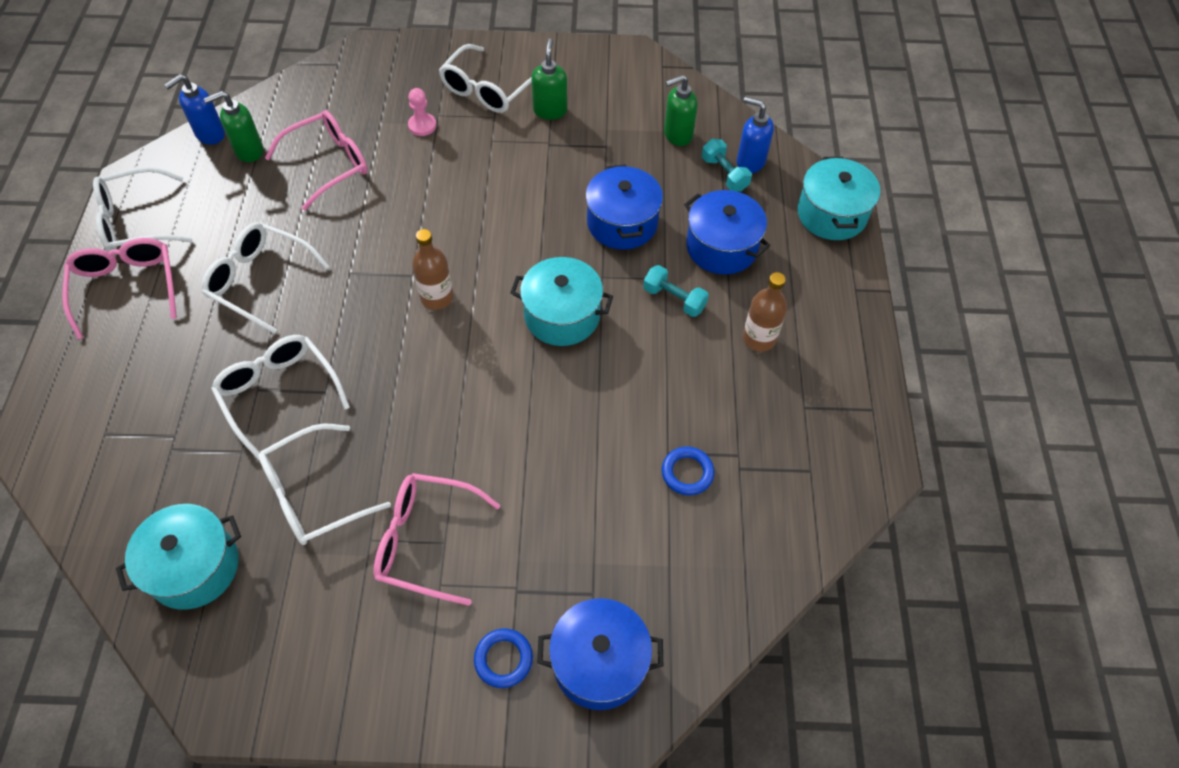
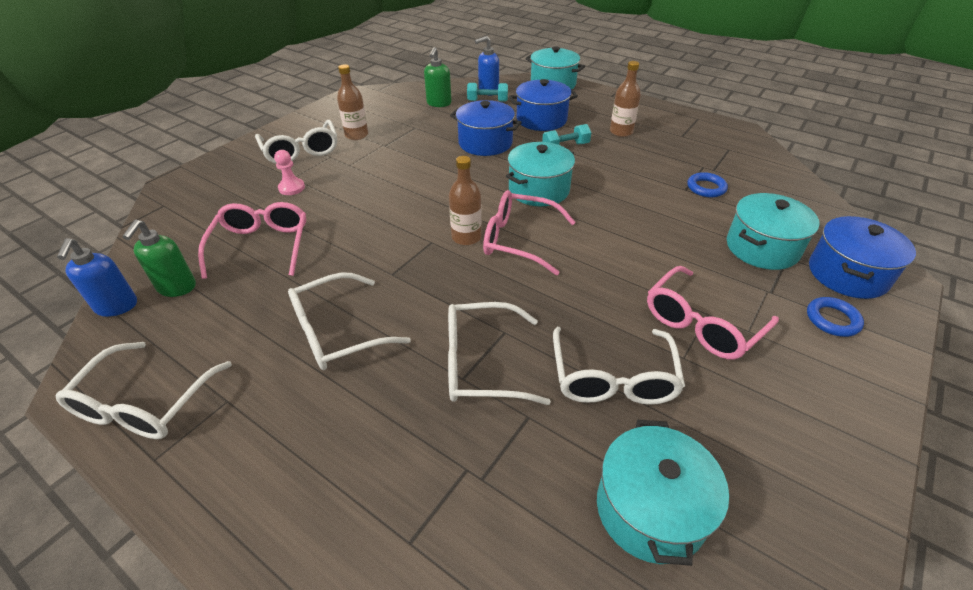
camera: 55 degrees left, 15 degrees down
(126, 287) = (223, 445): pink glasses -> pink glasses (518, 240)
(550, 110) = (356, 135): green soap dispenser -> brown bottle
(595, 564) = (762, 248): none -> turquoise pot

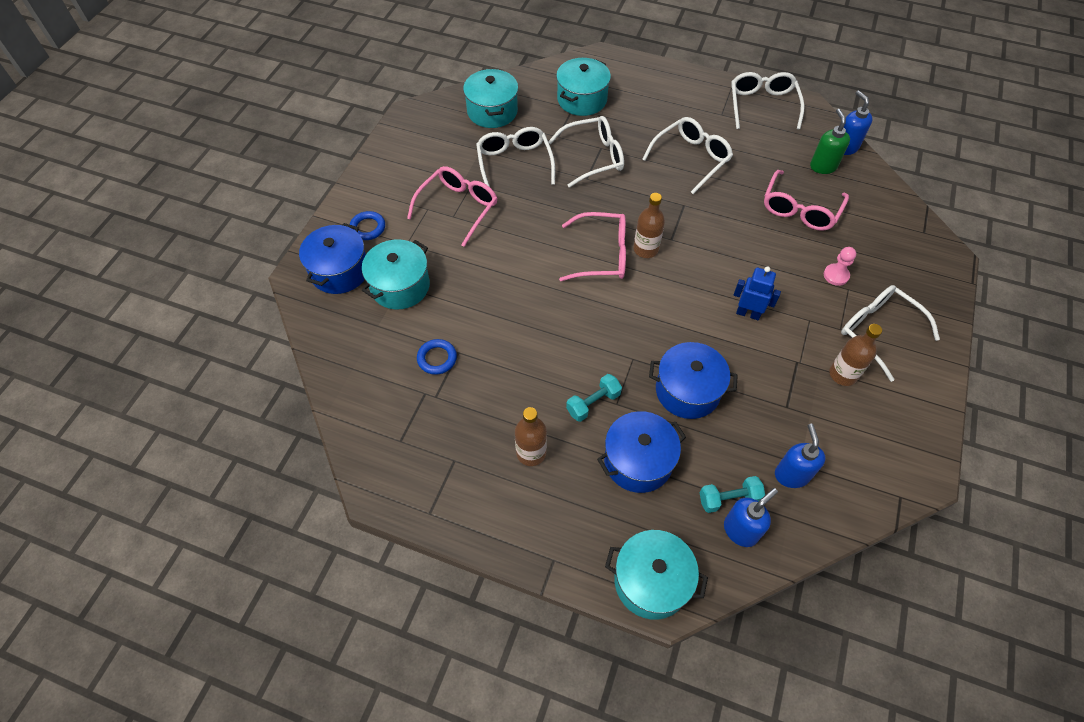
camera: 165 degrees right, 15 degrees up
(262, 245) = (800, 209): pink glasses -> pink glasses turned 45 degrees clockwise
(399, 176) = (748, 313): none -> blue robot
(439, 103) = (791, 475): green soap dispenser -> blue soap dispenser
(539, 190) = (603, 321): turquoise pot -> turquoise pot (582, 99)

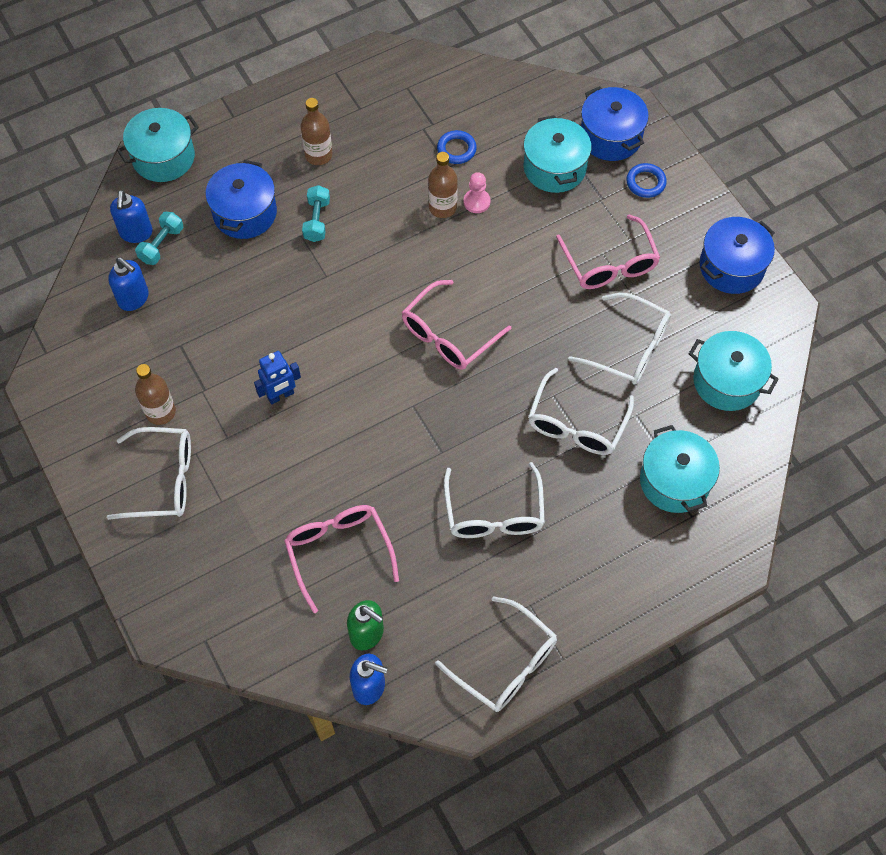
camera: 130 degrees right, 5 degrees up
(645, 249) = (421, 375): brown bottle -> brown bottle (442, 207)
(687, 391) = (262, 289): blue pot -> blue pot (731, 267)
(836, 275) = (243, 505): pink pawn -> pink pawn (476, 202)

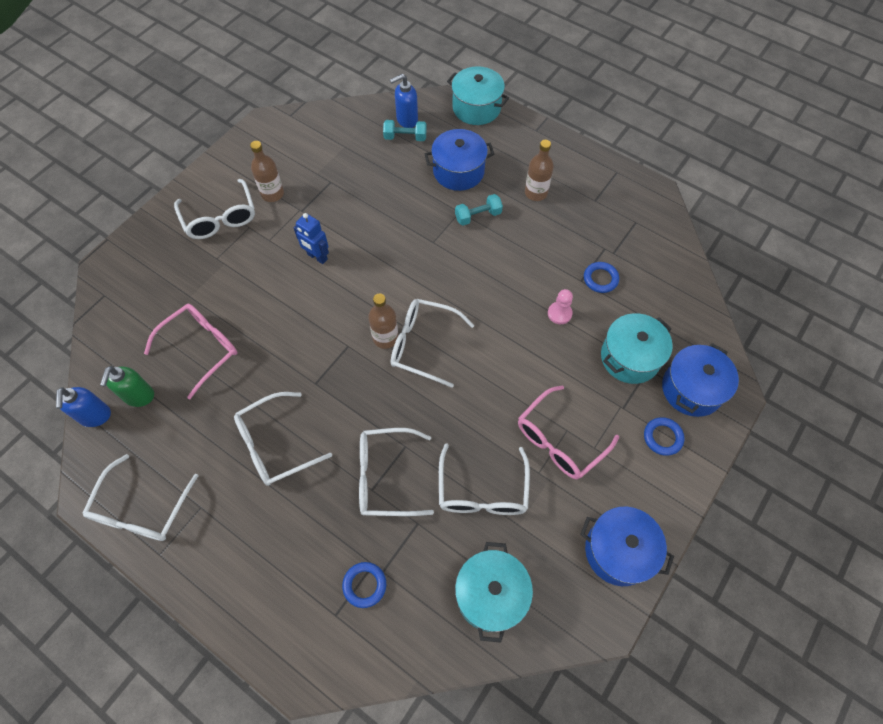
camera: 65 degrees right, 0 degrees up
(134, 298) = (354, 141): blue soap dispenser -> none
(442, 207) = (539, 292): brown bottle -> brown bottle (385, 338)
(448, 335) = (423, 344): pink glasses -> white glasses
(674, 481) = (364, 585): turquoise pot -> blue ring

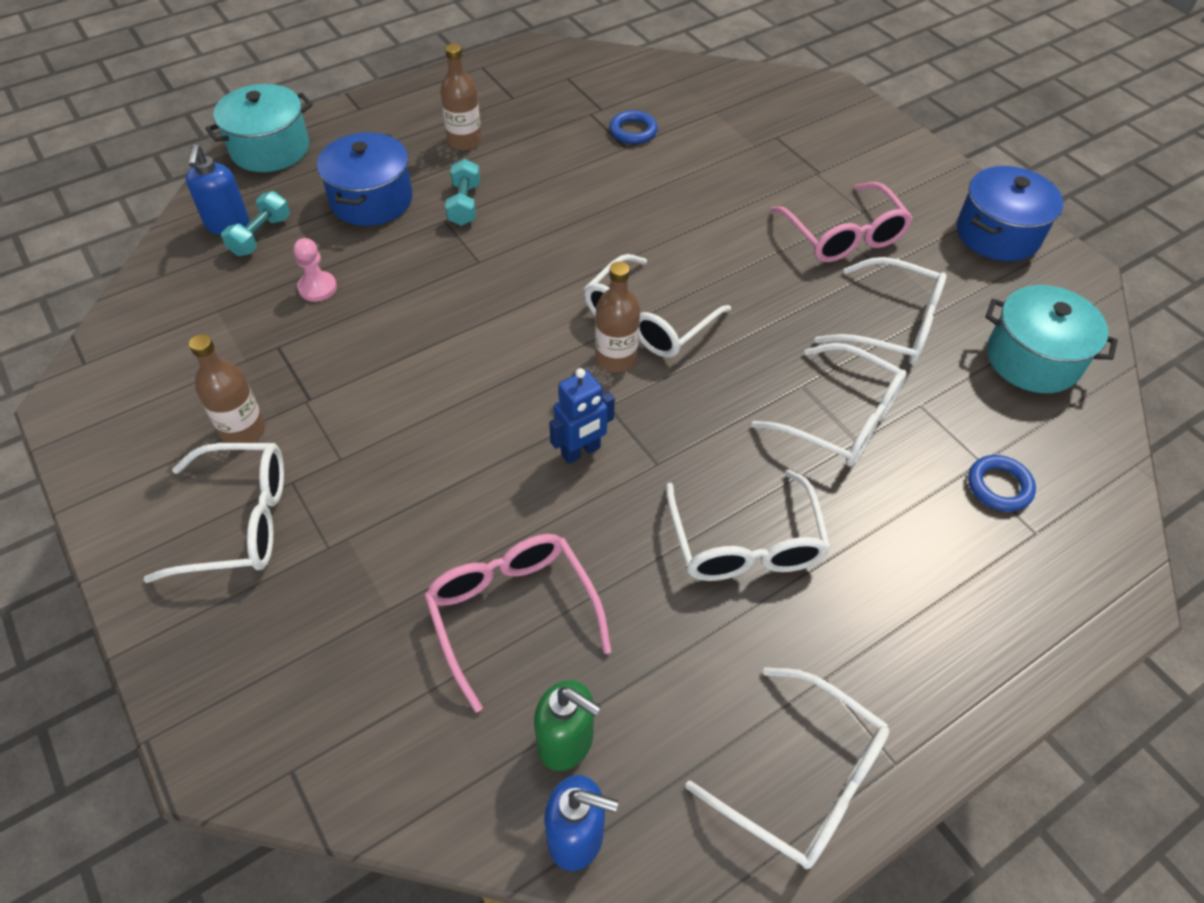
camera: 70 degrees left, 10 degrees down
(317, 257) = (419, 402): blue robot -> blue robot (581, 452)
(385, 476) = (842, 419): white glasses -> white glasses turned 75 degrees counterclockwise
(559, 313) = (665, 180): pink pawn -> pink pawn (317, 288)
(630, 357) = (754, 144): turquoise pot -> none
(662, 437) = (868, 155): blue ring -> none
(691, 389) = (815, 114): blue pot -> none

